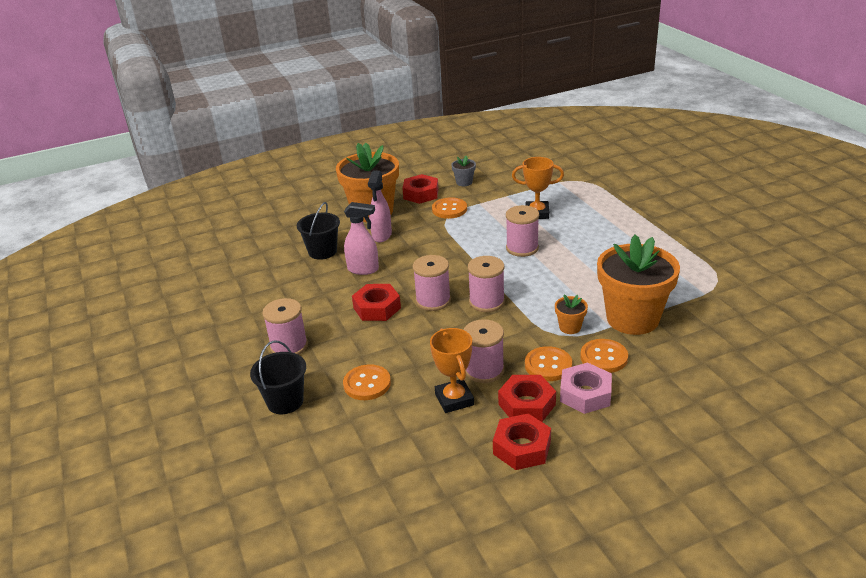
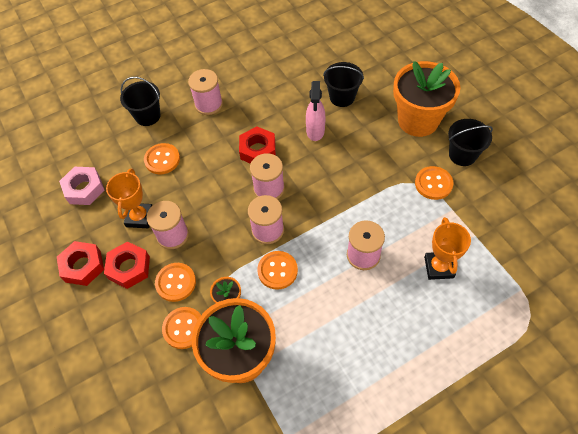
camera: 85 degrees right, 25 degrees up
(381, 235) = (374, 135): pink spray bottle -> none
(421, 194) = (462, 155): red nut -> black bucket
(454, 399) = (140, 217): orange trophy -> orange trophy turned 60 degrees counterclockwise
(464, 182) = (497, 191): grey flower pot -> none
(536, 296) = (277, 270): none -> orange button
(585, 394) = (137, 311): pink nut -> pink nut (84, 189)

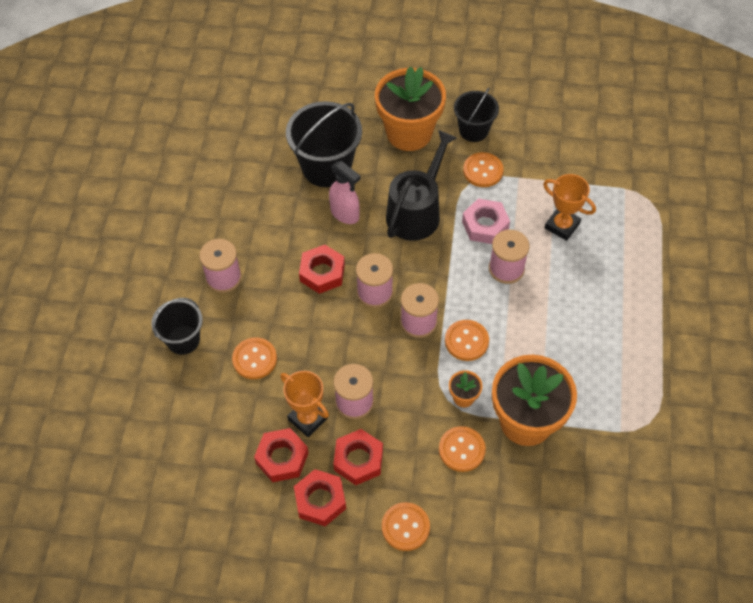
camera: 55 degrees left, 0 degrees up
(84, 189) = (224, 450): pink nut -> pink nut (485, 225)
(100, 223) = (282, 458): none -> red nut
(176, 282) = (409, 429): orange button -> orange button (405, 527)
(342, 97) = (326, 167): black bucket -> black bucket, size x1.63
(357, 168) = (416, 212): none -> black watering can

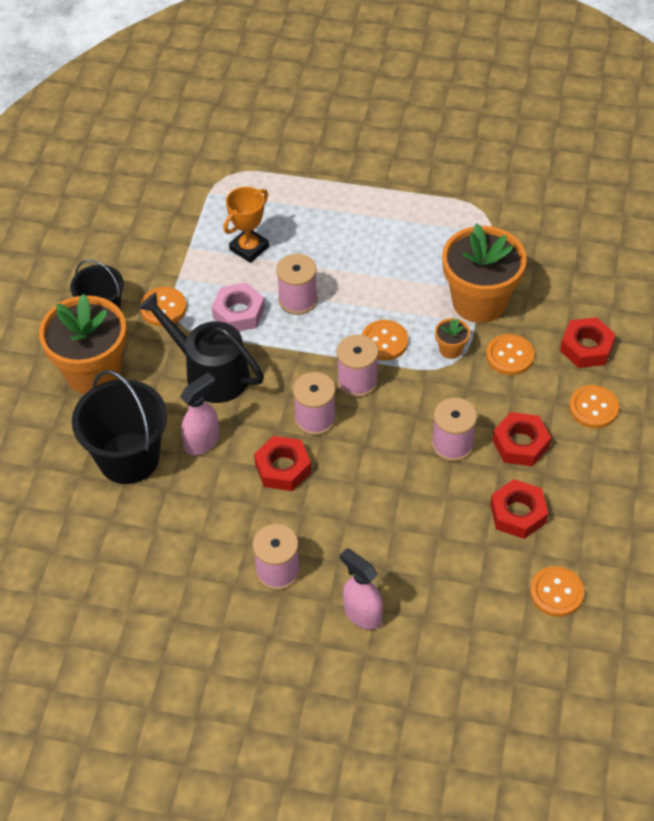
camera: 85 degrees left, 5 degrees down
(183, 340) = (362, 614): black bucket -> pink spray bottle
(254, 359) = (394, 538): orange button -> orange button (556, 592)
(308, 419) = (471, 488): orange trophy -> none
(320, 500) = (566, 479): red nut -> red nut (586, 348)

